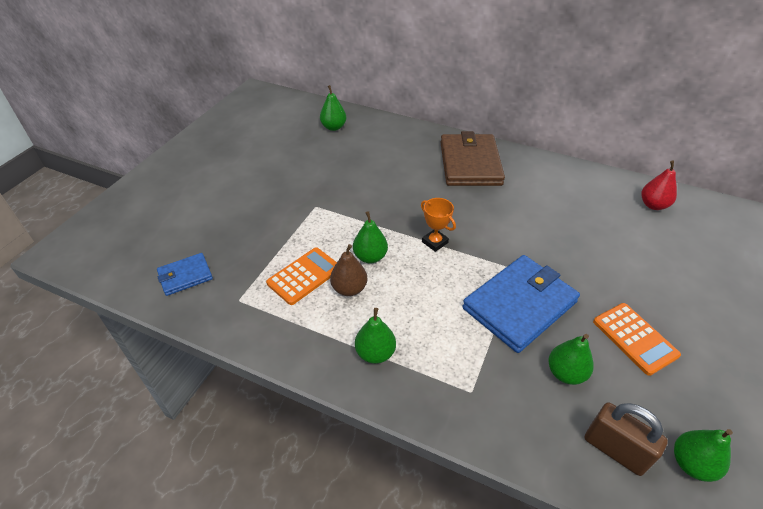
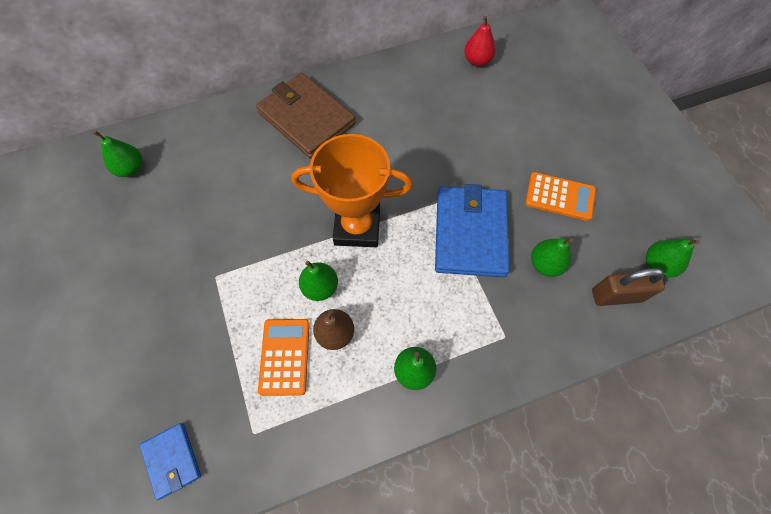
camera: 45 degrees left, 20 degrees up
(185, 276) = (172, 460): blue wallet -> blue wallet turned 45 degrees counterclockwise
(435, 242) = (357, 227): orange trophy -> orange trophy, size x2.12

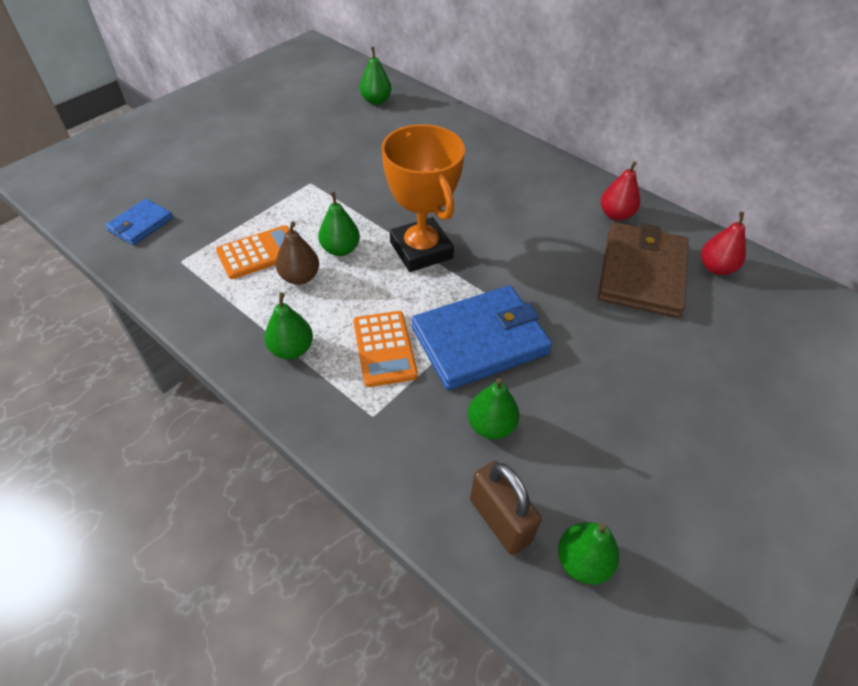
camera: 60 degrees right, 15 degrees down
(307, 118) = (512, 172): brown wallet -> brown wallet (642, 273)
(396, 82) = (615, 215): none -> red pear
(559, 197) = (596, 411): orange calculator -> orange calculator (384, 348)

